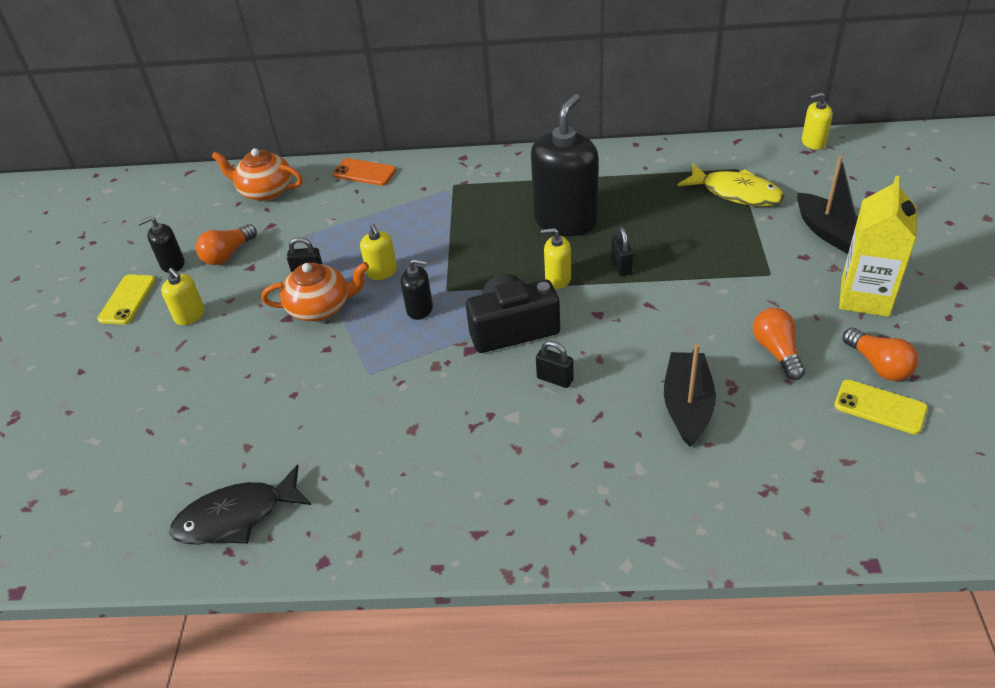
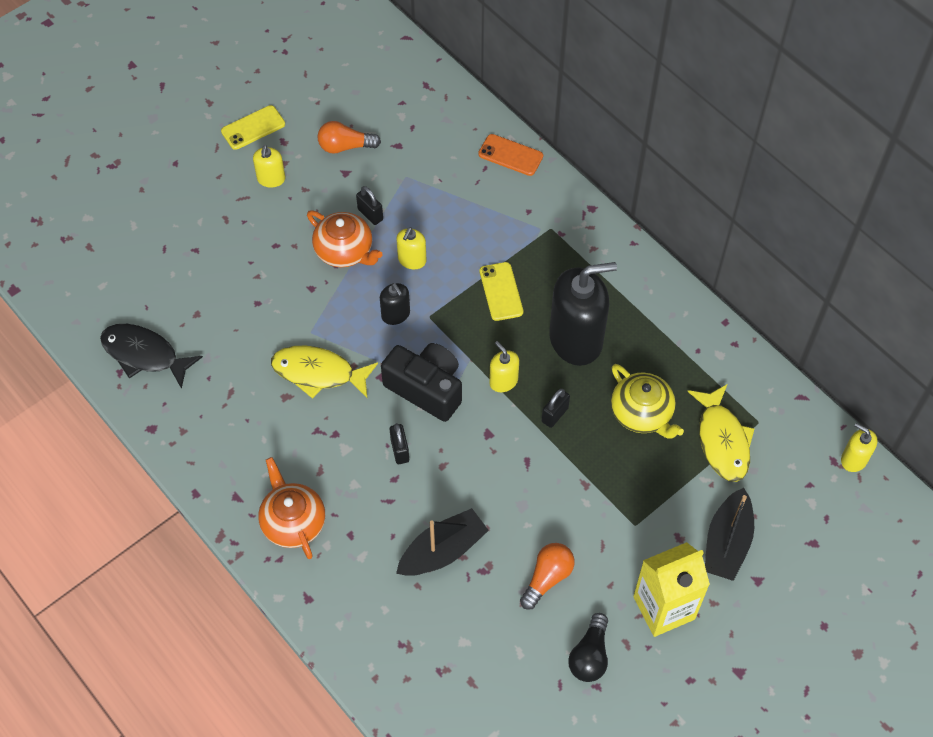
camera: 45 degrees right, 15 degrees up
(172, 264) = (307, 121): black soap dispenser -> none
(265, 191) = (430, 108): orange teapot -> orange teapot (293, 522)
(364, 172) = (510, 155): orange phone -> orange phone turned 45 degrees counterclockwise
(415, 391) = (318, 373): none -> yellow fish
(670, 220) = (642, 413): none -> yellow teapot
(878, 365) = (589, 655): orange light bulb -> black light bulb
(880, 407) = (544, 678): yellow phone -> yellow phone (501, 291)

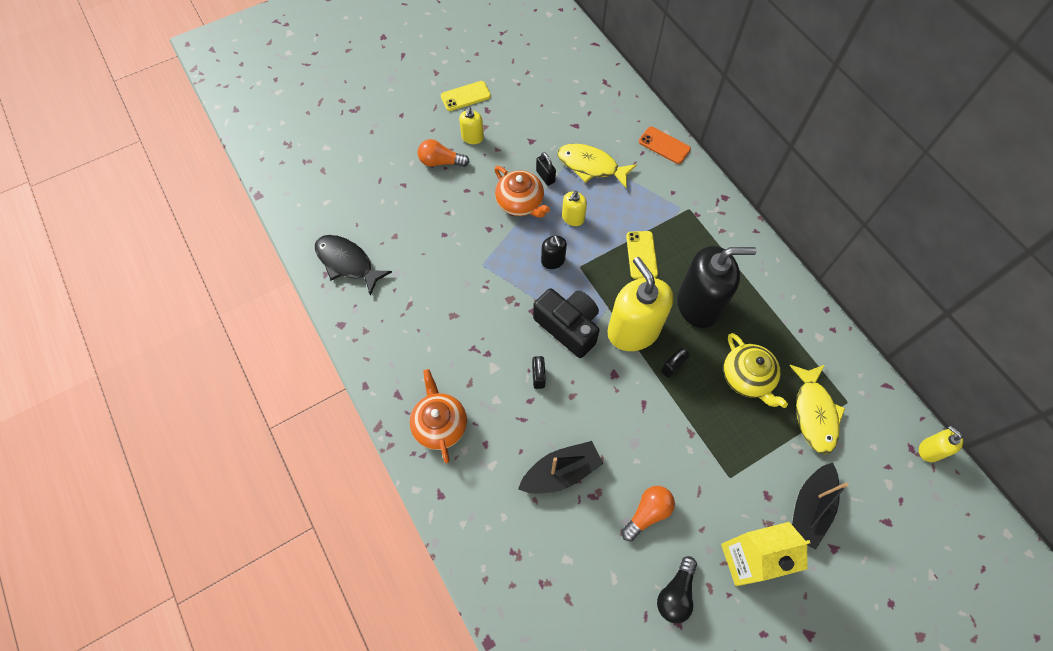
camera: 10 degrees right, 5 degrees up
(318, 373) = (482, 300): yellow fish -> yellow fish (591, 166)
(345, 146) = (534, 120): orange light bulb -> orange light bulb (441, 162)
(503, 381) = (633, 331): yellow soap dispenser -> yellow soap dispenser, size x2.15

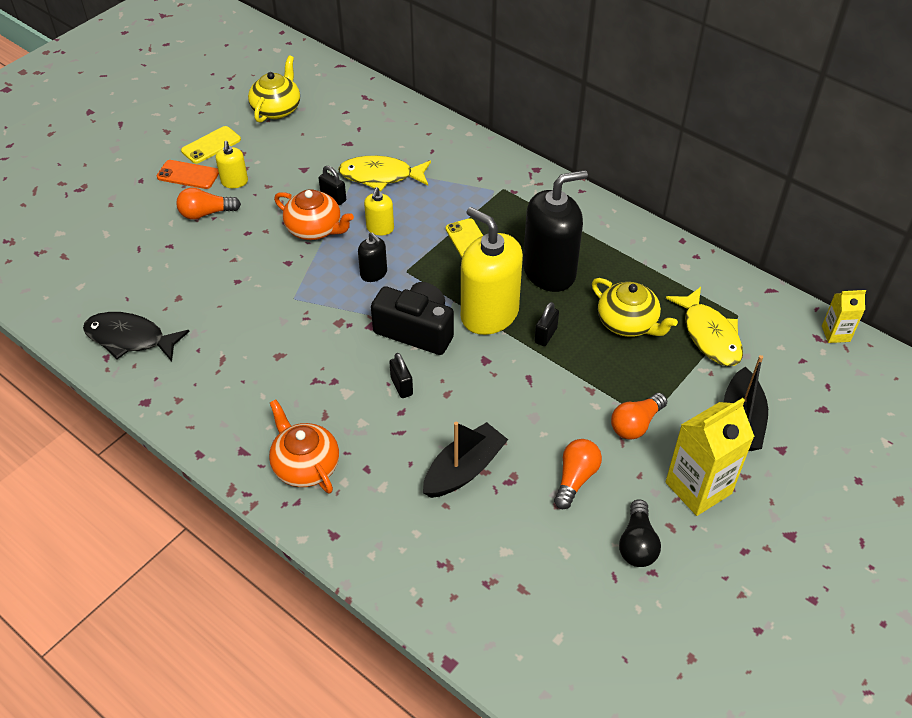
camera: 20 degrees left, 15 degrees down
(529, 74) = (277, 109): none -> yellow teapot
(664, 145) = (453, 139): orange phone -> orange phone (188, 175)
(717, 479) = (635, 424): none -> orange light bulb
(929, 450) = (835, 334): yellow soap dispenser -> yellow carton

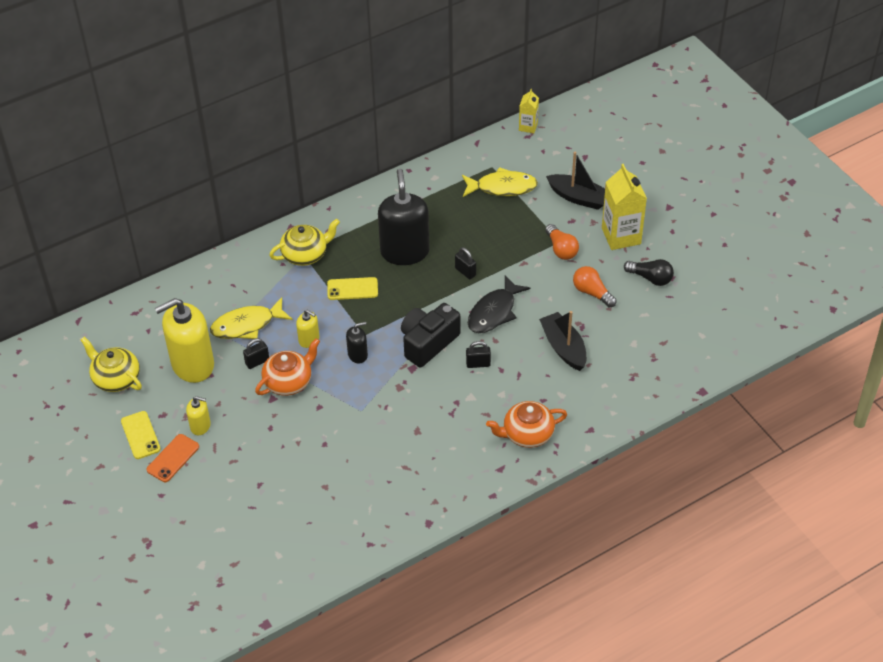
camera: 70 degrees left, 0 degrees up
(130, 339) = (357, 525): black fish -> black fish (494, 312)
(206, 213) = (231, 452): orange light bulb -> none
(380, 176) = (247, 325): yellow fish -> yellow fish turned 45 degrees clockwise
(489, 314) = (431, 297): yellow soap dispenser -> yellow soap dispenser (192, 364)
(628, 323) = (473, 225): yellow teapot -> yellow teapot (305, 254)

